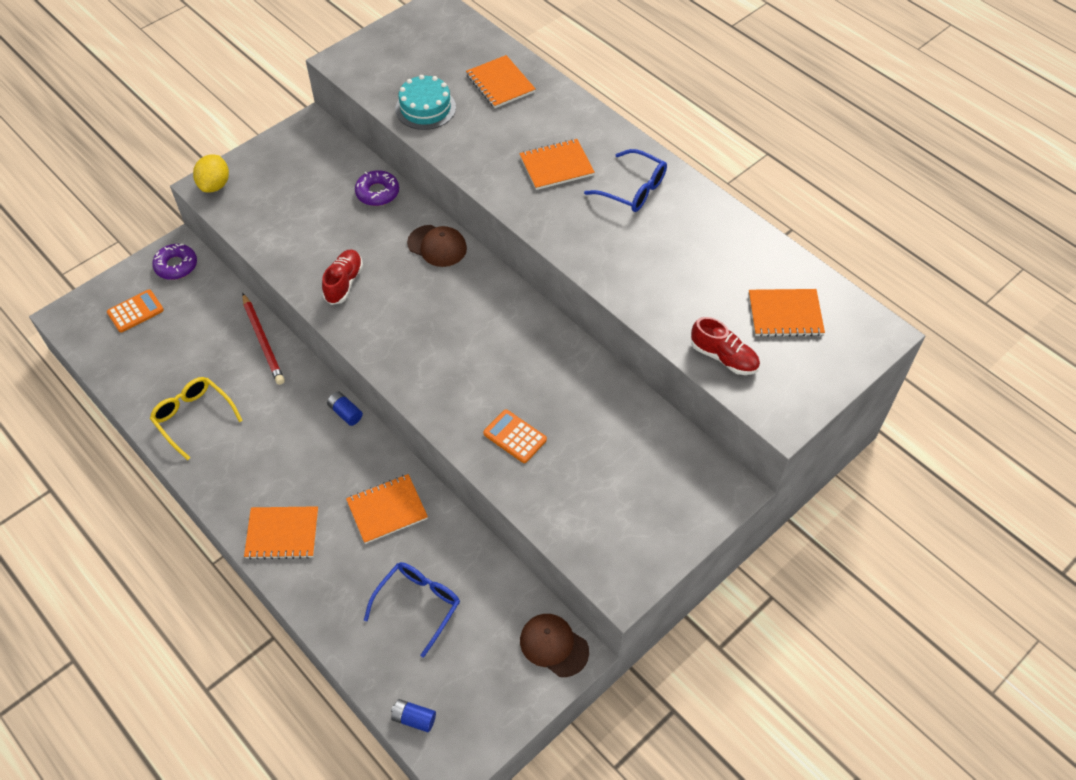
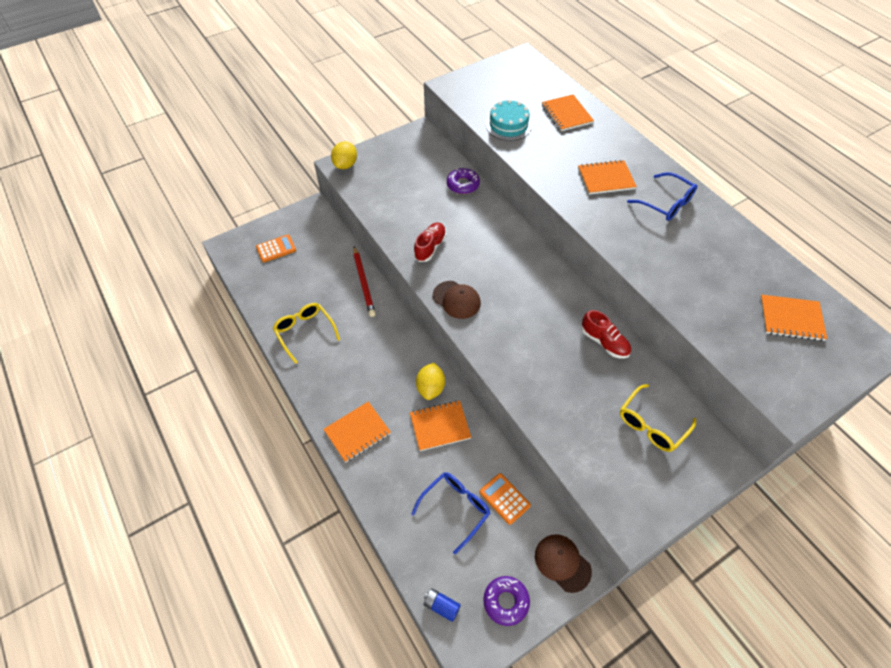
camera: 10 degrees right, 0 degrees up
(176, 266) = (310, 220): purple donut -> purple donut (506, 601)
(282, 533) = (357, 432): orange notebook -> orange notebook turned 45 degrees counterclockwise
(345, 413) = (417, 345): blue battery -> none
(369, 464) = (430, 388): none -> yellow lemon
(437, 246) = (503, 229): brown cap -> brown cap (456, 300)
(515, 436) = (551, 385): orange calculator -> orange calculator (504, 499)
(639, 465) = (651, 425): none -> yellow glasses
(723, 357) = (738, 347): red shoe -> red shoe (604, 342)

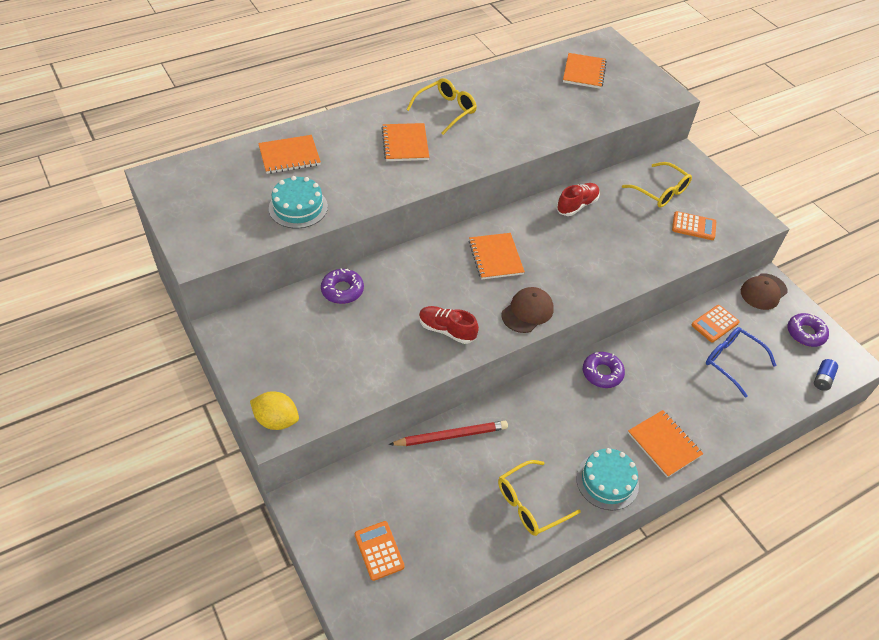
camera: 90 degrees left, 5 degrees down
(322, 385) = (607, 481): none -> turquoise cake
(430, 388) = (602, 373): yellow lemon -> purple donut
(440, 426) = (647, 368): orange notebook -> orange notebook (495, 257)
(602, 453) = (693, 226): none -> orange calculator
(666, 203) = (446, 110): blue glasses -> yellow glasses

